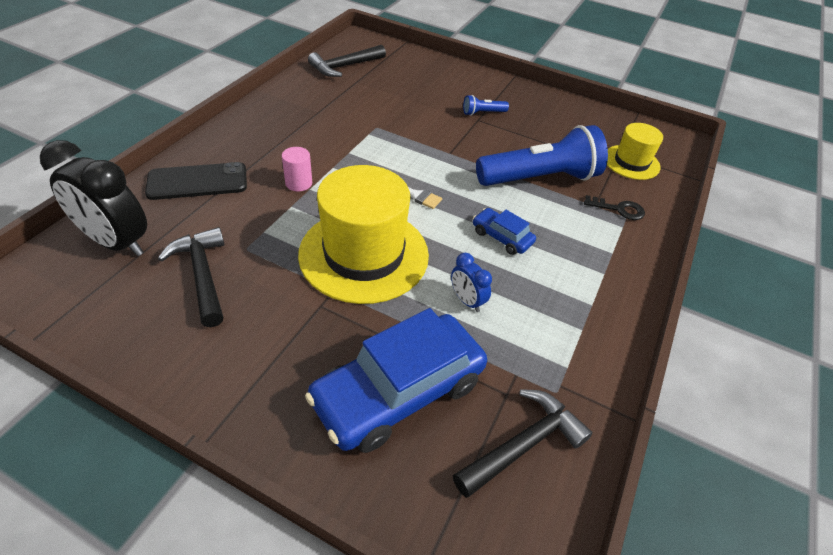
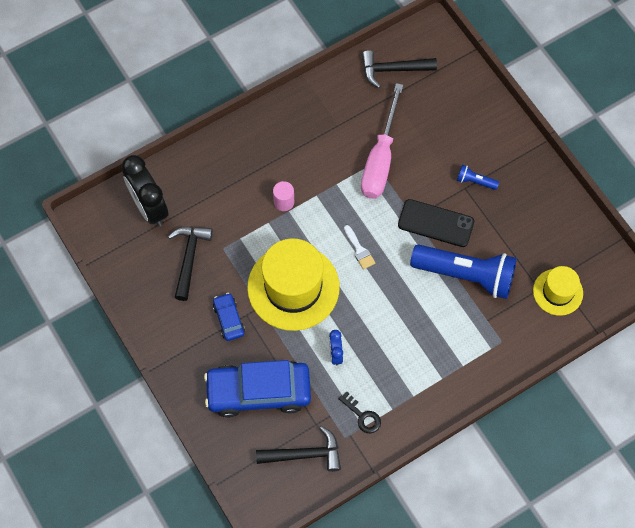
camera: 35 degrees right, 20 degrees up
(197, 182) = (217, 171): black phone -> black phone (436, 223)
(380, 123) = (380, 159): none -> pink screwdriver
(502, 237) = (394, 316): blue car -> blue car (229, 319)
(619, 209) = (502, 332): black key -> black key (362, 416)

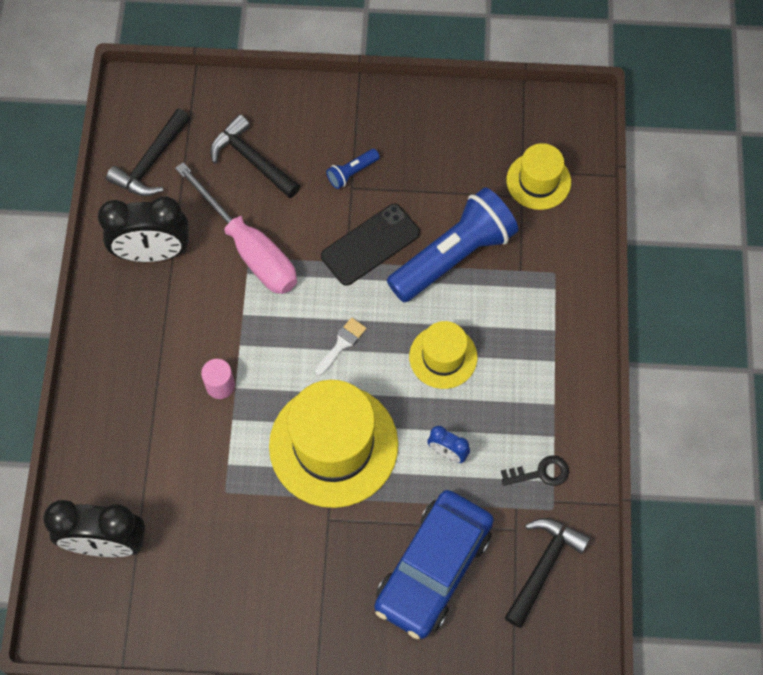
camera: 55 degrees left, 0 degrees up
(189, 258) = (208, 538): black hammer -> black hammer (251, 159)
(229, 319) = (319, 544): blue car -> none
(337, 110) = (153, 253): none -> black clock
(359, 250) = (342, 344): white brush -> white brush turned 60 degrees counterclockwise
(395, 312) = (443, 357): none -> yellow hat

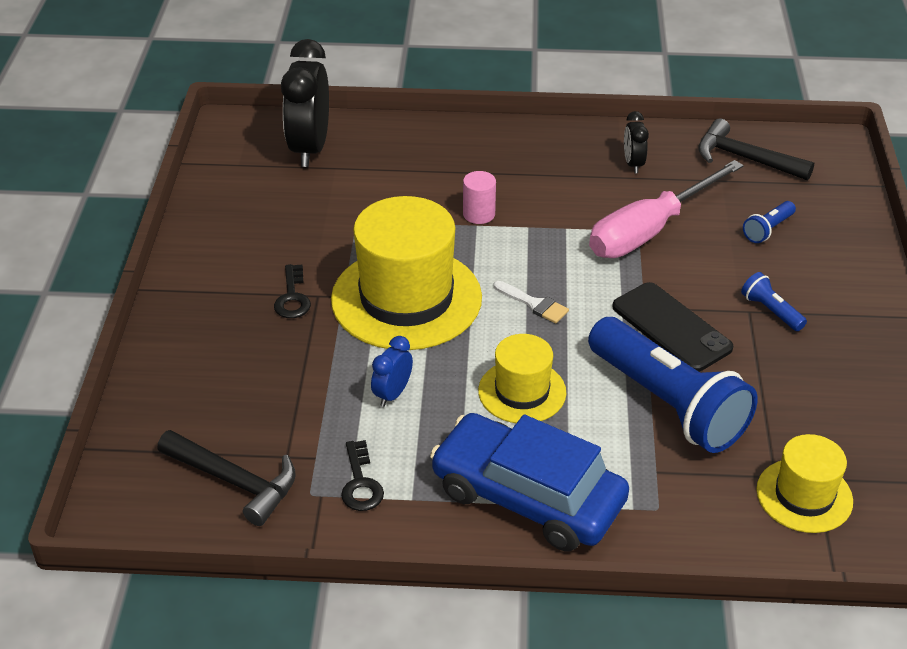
camera: 90 degrees right, 25 degrees down
(153, 253) = (633, 164): black clock -> black clock, size x0.49
(251, 159) = (768, 230): black hammer -> blue flashlight
(331, 541) = (292, 297): none -> black key
(433, 568) = (248, 380): blue car -> blue car (527, 497)

